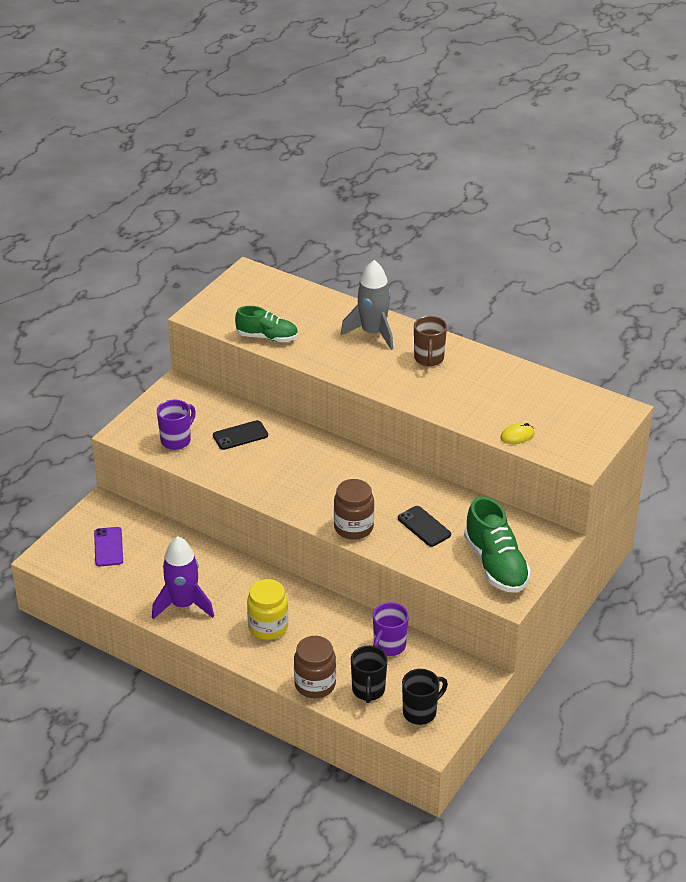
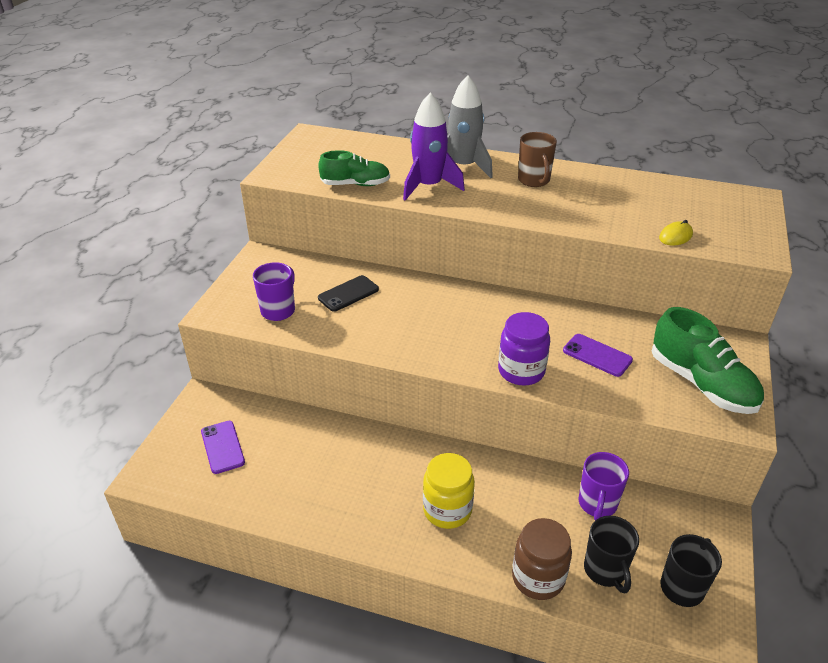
camera: 15 degrees left, 0 degrees up
(183, 605) = (335, 503): purple rocket -> purple rocket (428, 186)
(353, 527) = (521, 371): brown jar -> purple jar
(424, 526) = (597, 355): black phone -> purple phone

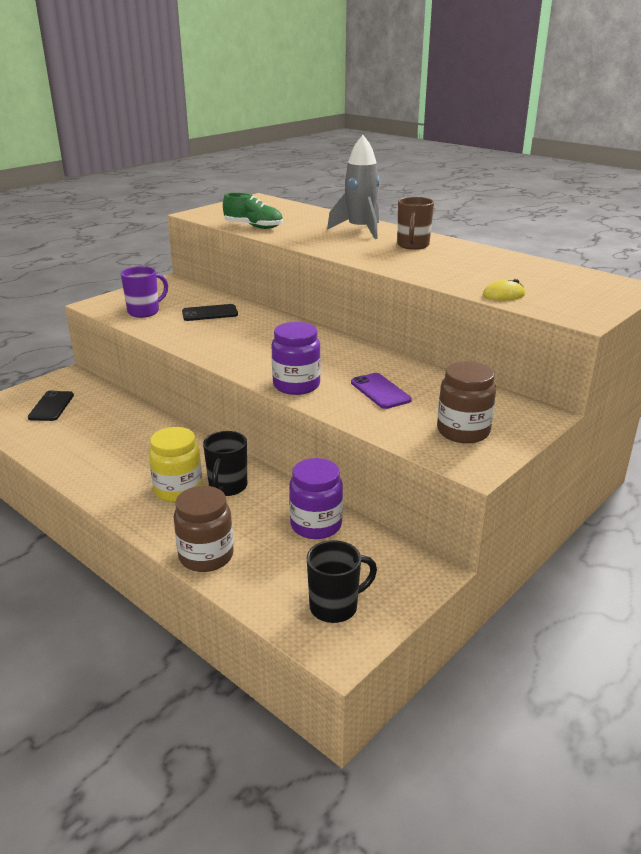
camera: 25 degrees right, 10 degrees down
(223, 447) = (51, 406): purple phone -> black phone
(428, 186) = (313, 236): purple rocket -> none
(597, 504) = (316, 525): purple mug -> purple jar
(605, 571) = (272, 571): black mug -> black mug (227, 487)
(701, 383) = (463, 431): green shoe -> brown jar

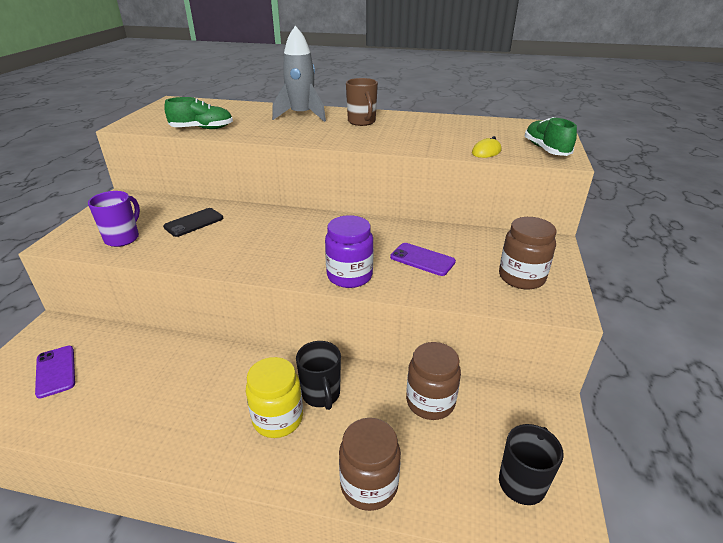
camera: 30 degrees left, 5 degrees up
(51, 406) = (56, 371): black phone -> purple phone
(316, 525) = (430, 402): purple jar -> brown jar
(578, 306) = (546, 149): none -> green shoe

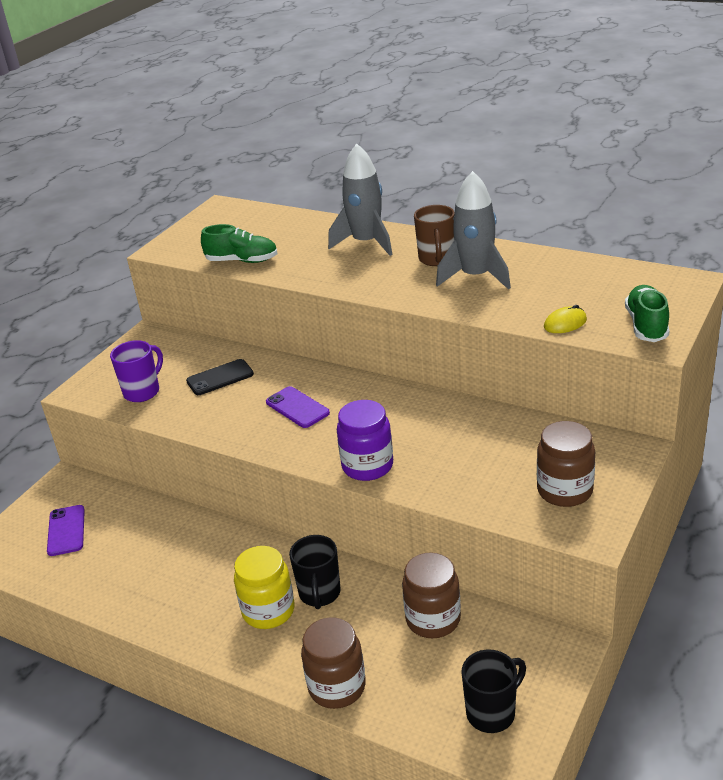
camera: 20 degrees right, 0 degrees up
(398, 130) = (475, 276): none -> grey rocket
(422, 259) = (459, 454): purple phone -> purple phone (297, 407)

